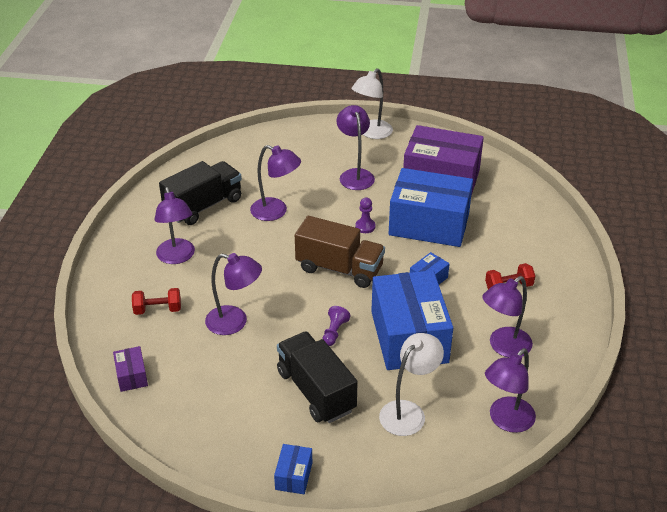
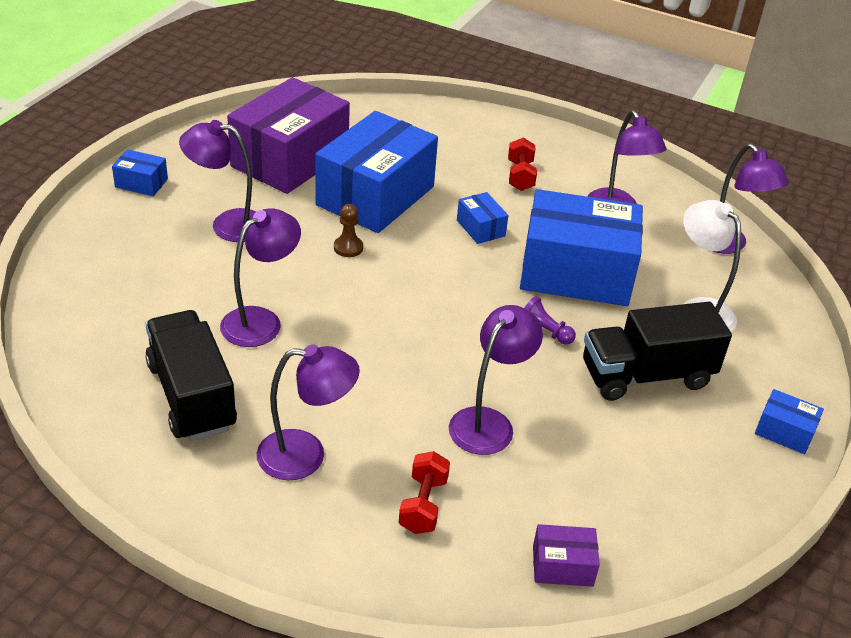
camera: 75 degrees left, 0 degrees up
(339, 268) = (422, 293): brown truck -> none
(365, 226) = (348, 248): purple pawn -> brown pawn
(372, 133) = (141, 183): white lamp -> blue box

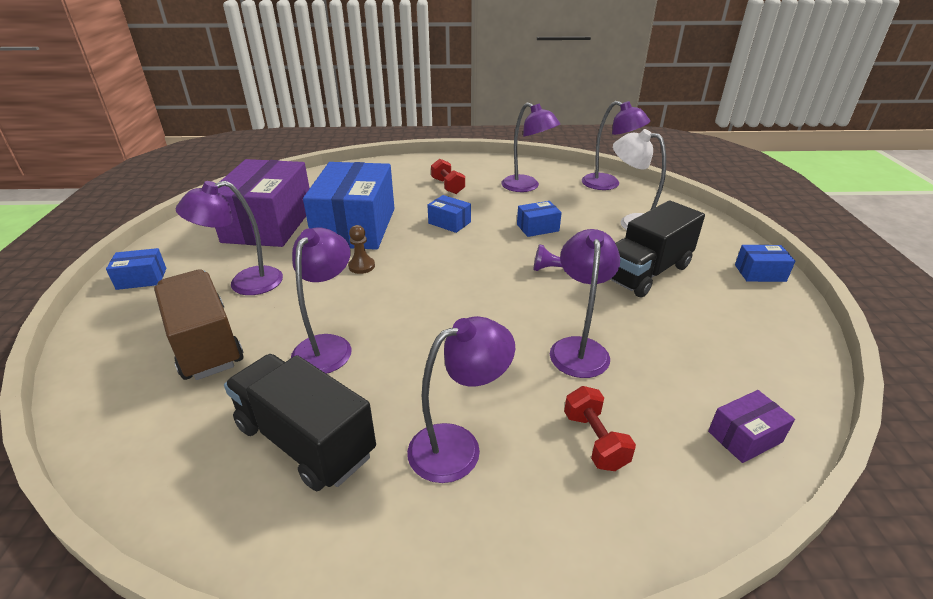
camera: 25 degrees left, 5 degrees down
(161, 275) = (205, 343): none -> brown truck
(576, 272) = (537, 228): blue box -> blue box, size x0.42

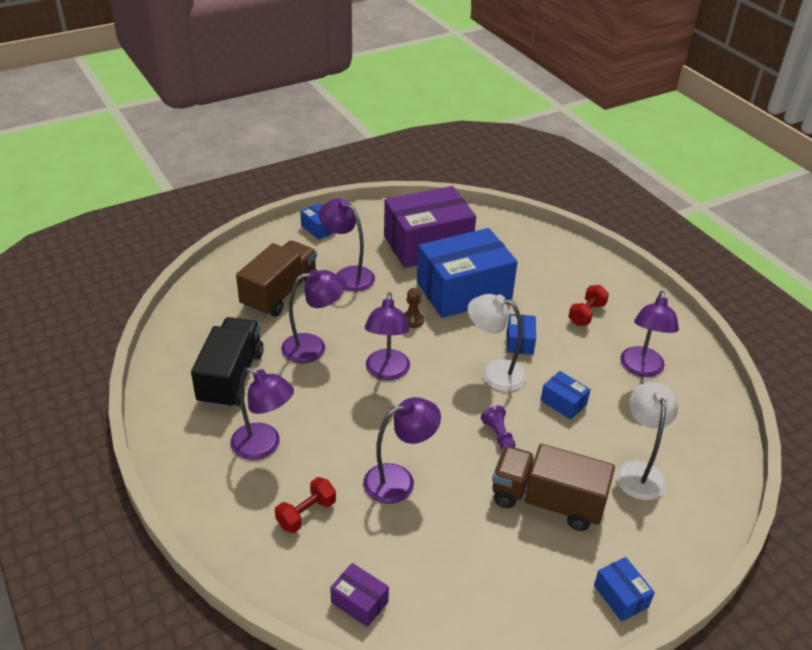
camera: 60 degrees right, 5 degrees up
(475, 247) = (494, 373): none -> white lamp
(608, 184) = (714, 431): purple lamp -> purple lamp (386, 372)
(646, 272) = (547, 501): black truck -> brown truck

